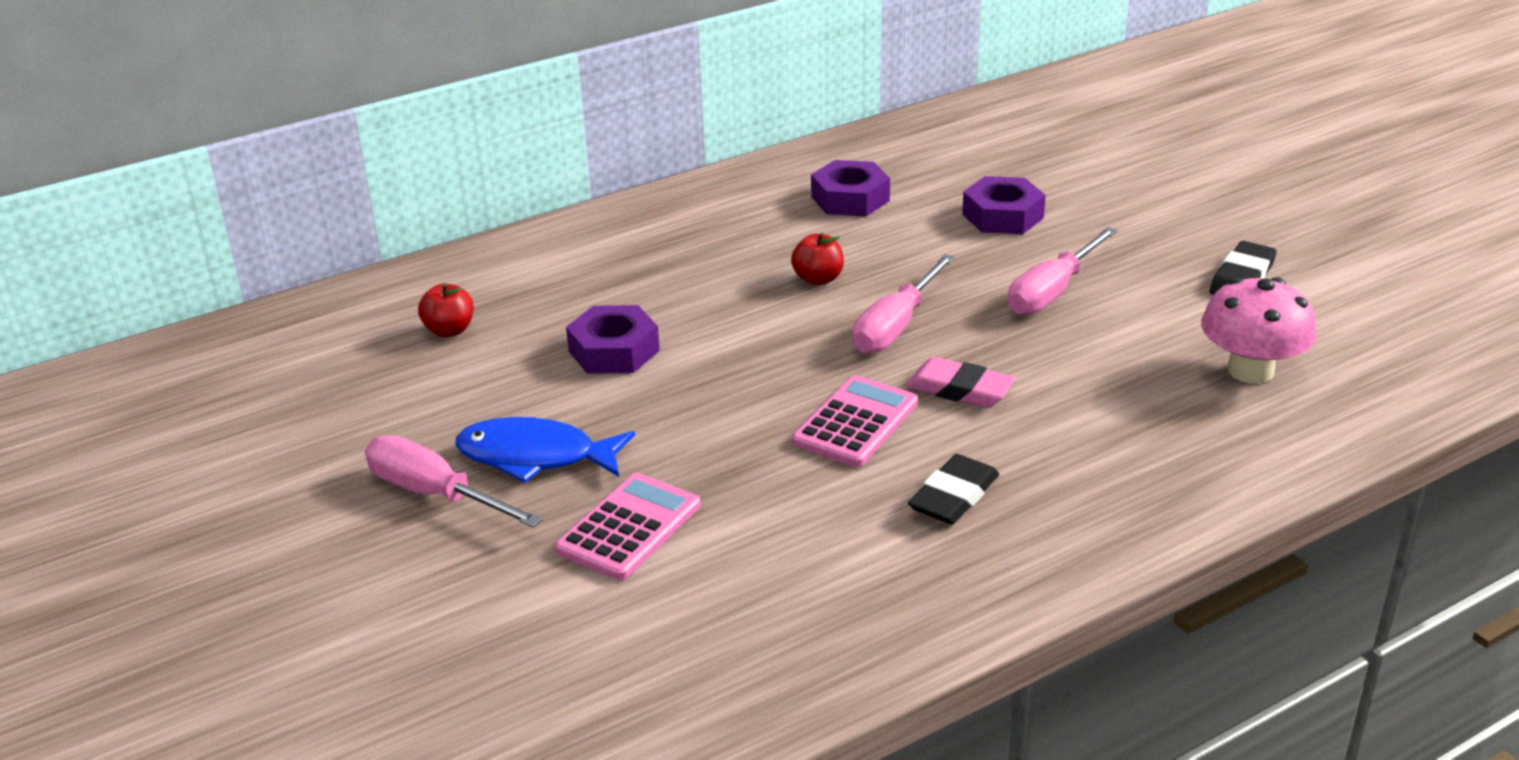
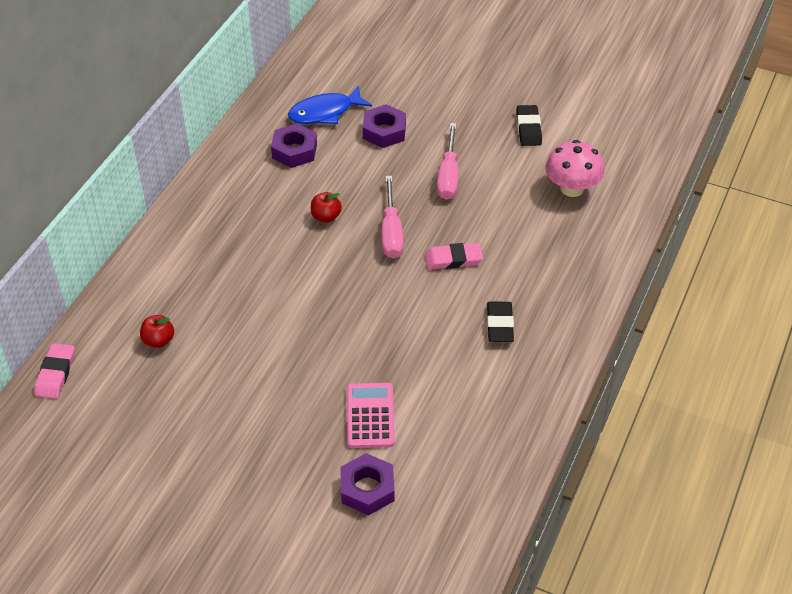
camera: 35 degrees left, 15 degrees up
(291, 317) = (55, 373): none -> pink eraser
(435, 494) = (256, 445): pink screwdriver -> none
(535, 456) = (285, 398): blue fish -> blue fish (325, 112)
(614, 351) = (262, 313): purple nut -> purple nut (367, 489)
(856, 423) = (422, 303): pink calculator -> none

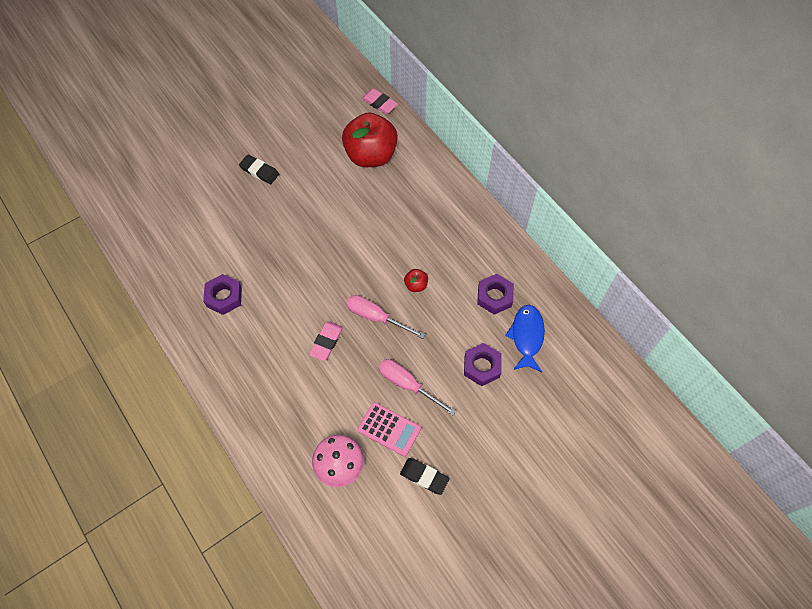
camera: 120 degrees right, 15 degrees up
(158, 340) = (371, 155): red apple -> red apple, size x2.47
(367, 489) = (198, 208): purple nut -> purple nut (224, 297)
(370, 416) = (242, 232): pink calculator -> pink calculator (389, 429)
(500, 324) = (254, 337): black eraser -> black eraser (259, 171)

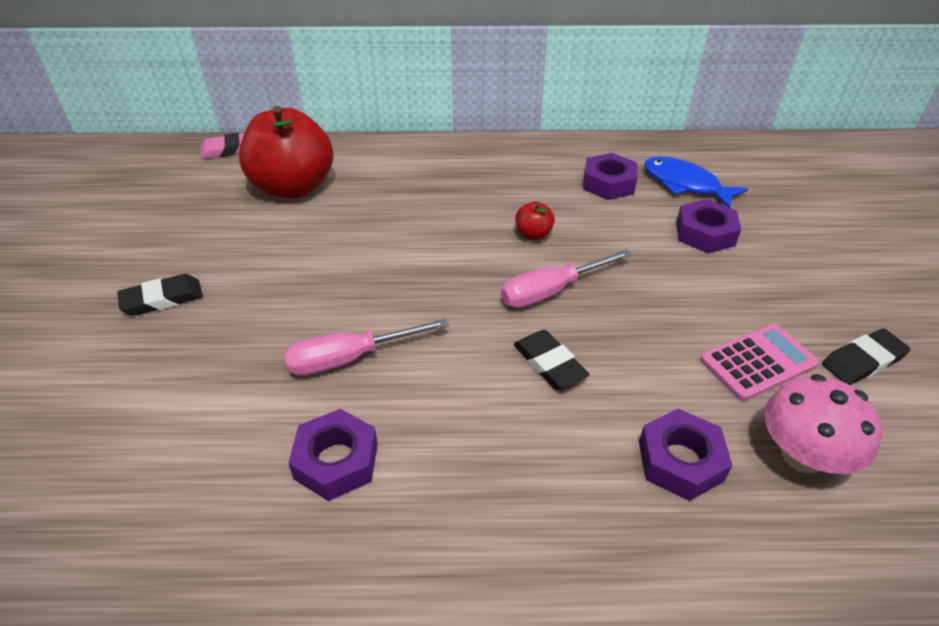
camera: 55 degrees left, 20 degrees down
(304, 419) = (680, 461): none -> purple nut
(326, 342) = (549, 363): pink eraser -> black eraser
(407, 385) = (690, 310): pink screwdriver -> pink screwdriver (350, 359)

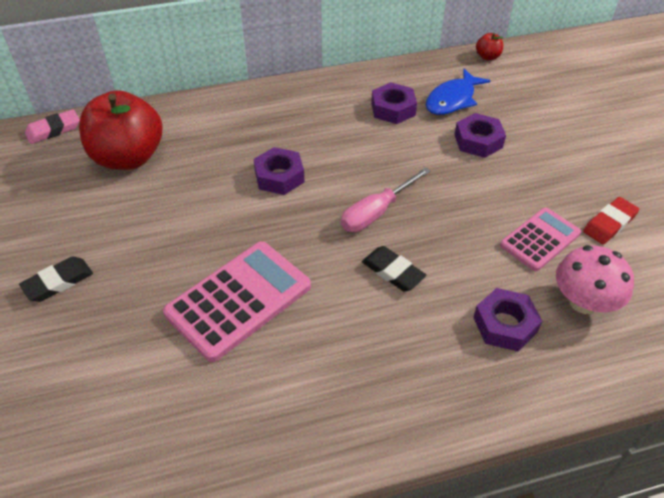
camera: 15 degrees left, 5 degrees up
(336, 461) = (260, 382): purple nut -> purple nut (279, 177)
(350, 359) = (239, 300): pink screwdriver -> pink calculator
(533, 234) = (347, 165): red apple -> red apple (487, 57)
(685, 184) = (452, 100): blue fish -> blue fish turned 75 degrees counterclockwise
(863, 361) = (609, 223): black eraser -> red eraser

